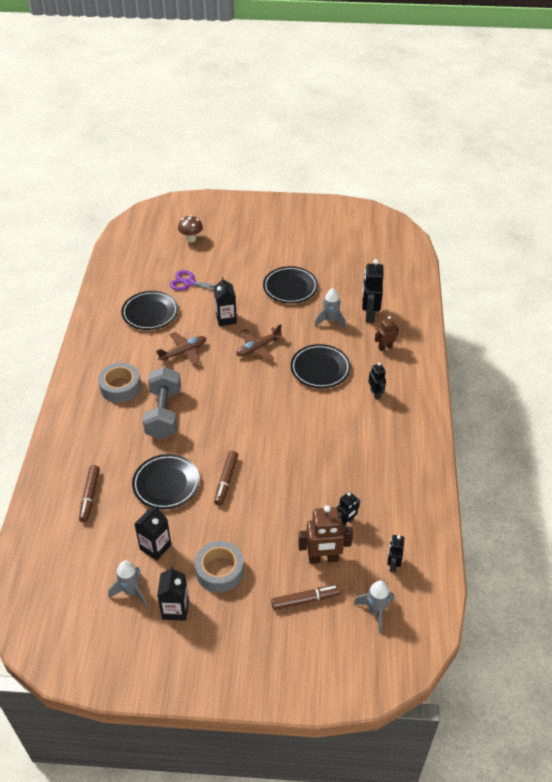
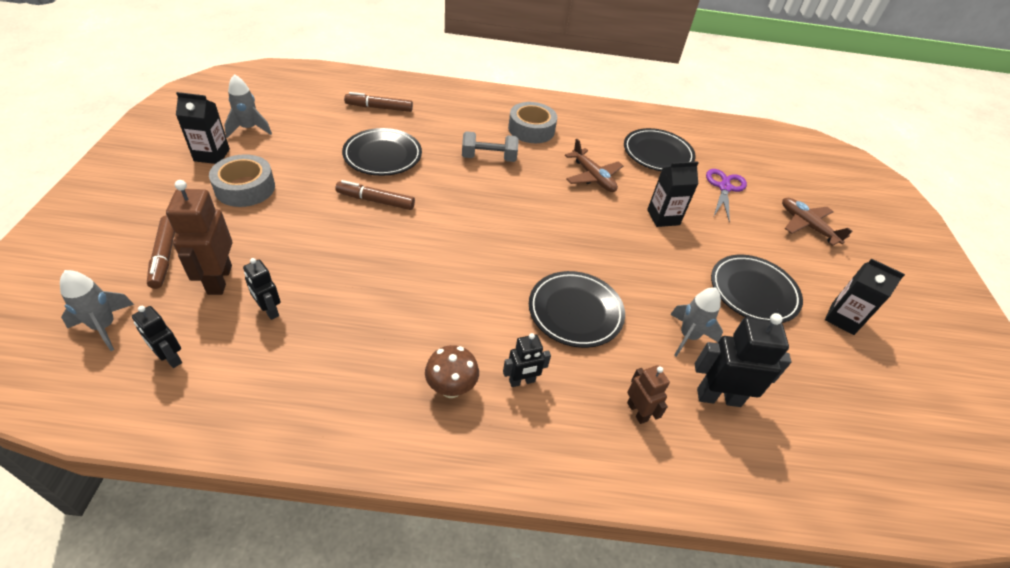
camera: 85 degrees right, 0 degrees up
(155, 547) = (298, 145): black carton -> black carton (842, 319)
(164, 414) = (489, 158): grey dumbbell -> grey dumbbell, size x0.65
(191, 239) = (816, 193): brown mushroom -> brown mushroom (451, 388)
(258, 348) = (611, 245): brown plane -> brown plane (807, 226)
(393, 564) = (170, 358): black robot -> black robot turned 150 degrees counterclockwise

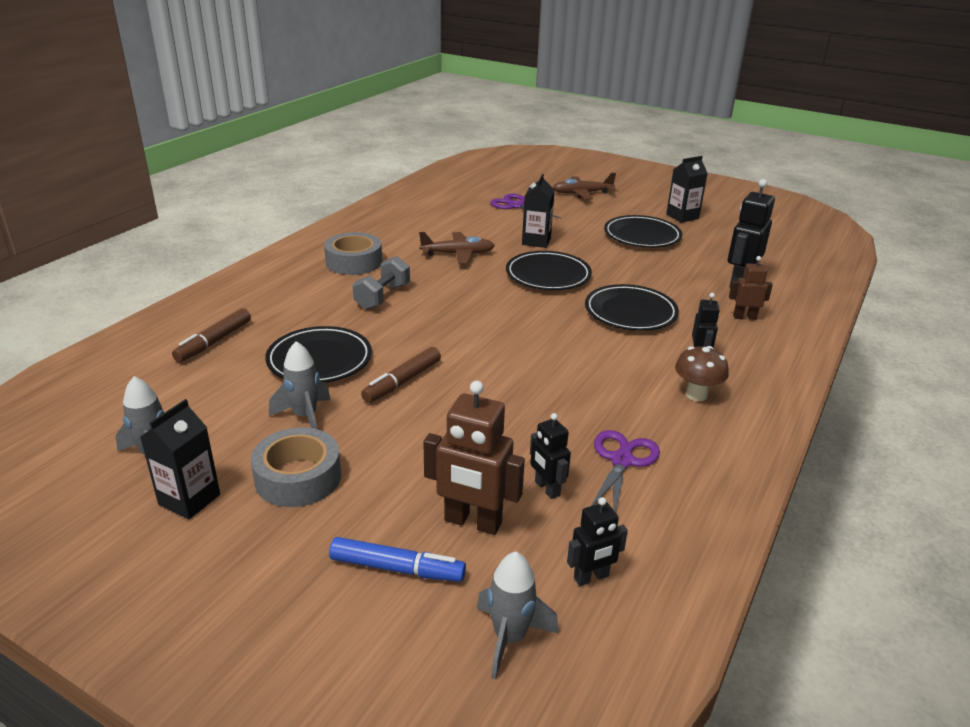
camera: 60 degrees left, 15 degrees down
(165, 256) = (397, 568): brown marker -> blue marker
(269, 310) = (546, 489): black robot -> black robot turned 75 degrees clockwise
(322, 350) = (622, 460): none -> purple scissors
(657, 154) = (448, 216): black plate -> black plate (548, 275)
(688, 336) = (677, 275): grey rocket -> grey rocket (305, 416)

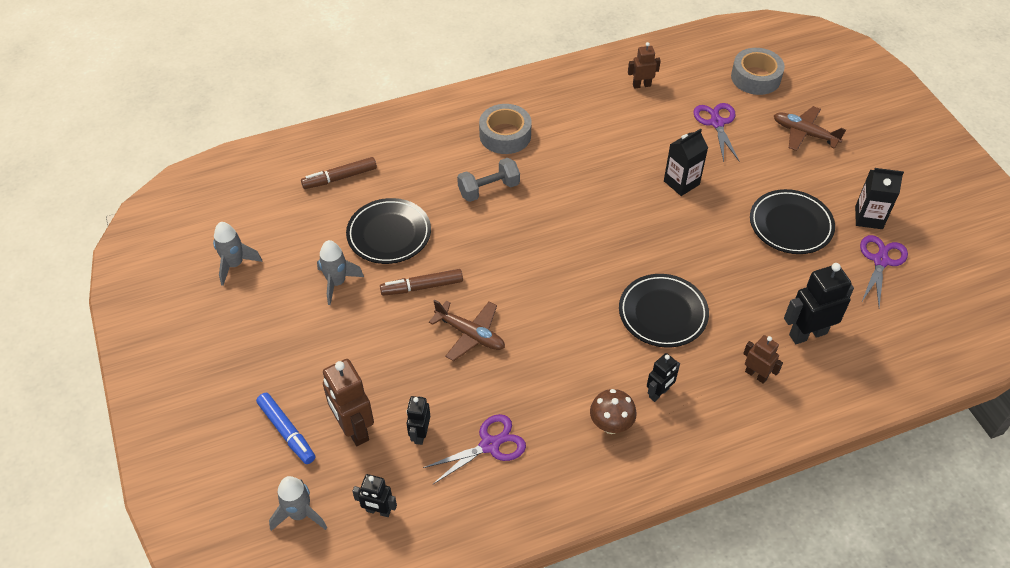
camera: 40 degrees right, 20 degrees up
(189, 499) = (227, 312): black carton -> none
(298, 477) = (293, 331): grey tape -> grey tape (755, 77)
(432, 204) = (641, 85): none -> brown robot
(458, 254) = (596, 166): brown plane -> brown plane (470, 334)
(548, 275) = (643, 232): black plate -> none
(721, 232) = (880, 260): none -> purple scissors

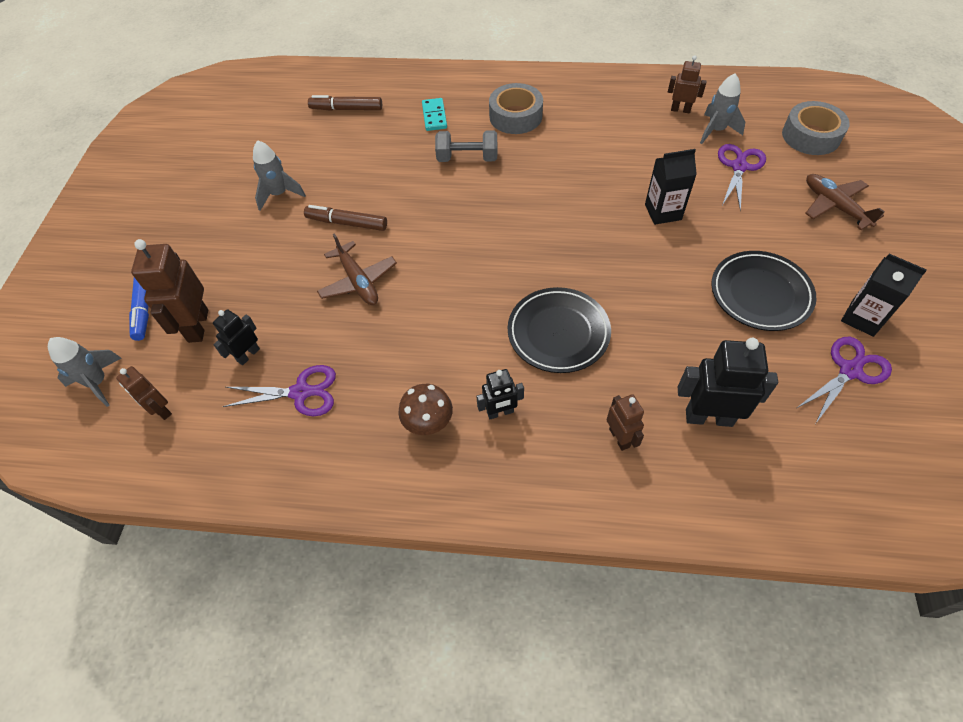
camera: 30 degrees right, 5 degrees up
(235, 265) = (212, 151): grey rocket -> grey rocket (716, 131)
(378, 511) = (161, 410): black robot -> brown robot
(389, 234) = (352, 168): black plate -> none
(430, 158) = (434, 116): none -> turquoise domino

